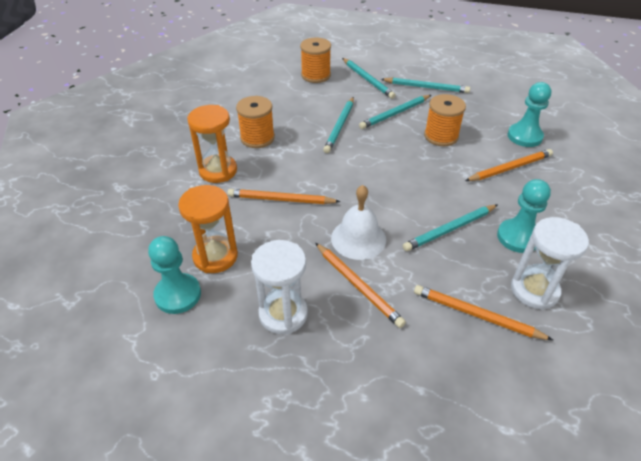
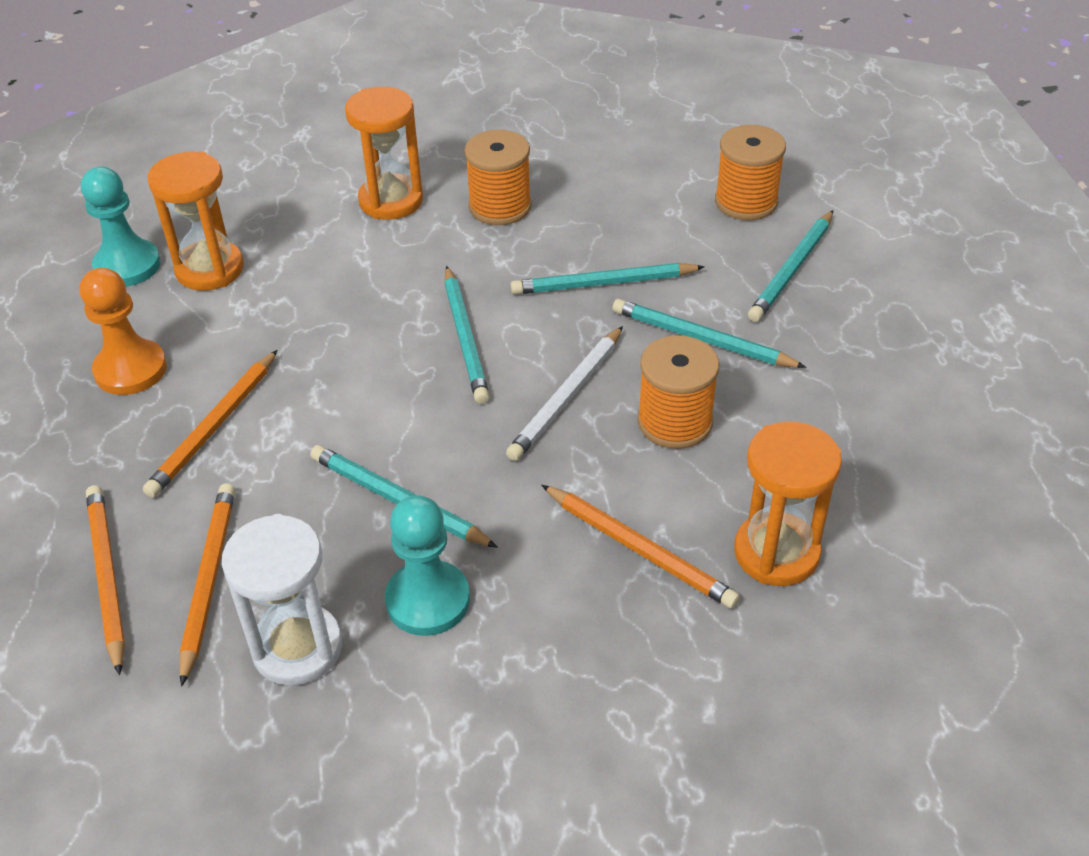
camera: 65 degrees right, 0 degrees up
(281, 199) = (362, 286): orange pencil -> orange pencil (107, 577)
(283, 314) = (130, 370): white hourglass -> orange pawn
(358, 238) = (317, 396): white bell -> none
(408, 159) = (567, 396): none -> white pencil
(426, 87) = (839, 356): turquoise pencil -> turquoise pencil (465, 337)
(524, 136) = (776, 553): turquoise pawn -> orange hourglass

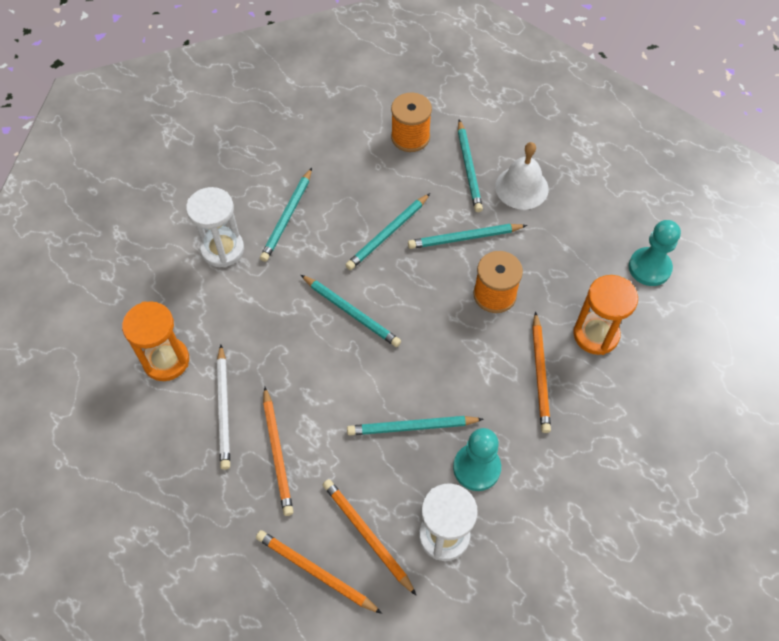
camera: 40 degrees left, 15 degrees up
(127, 266) = (113, 390): turquoise pawn -> turquoise pawn (649, 268)
(130, 370) = (193, 452): orange pawn -> none
(391, 201) = (222, 249): orange hourglass -> white hourglass
(500, 207) = (287, 217): orange spool -> turquoise pencil
(567, 396) = (433, 314): white pencil -> white pencil (224, 408)
(639, 549) = (540, 374): orange pencil -> orange pencil turned 90 degrees clockwise
(847, 326) = (521, 187): none -> white bell

